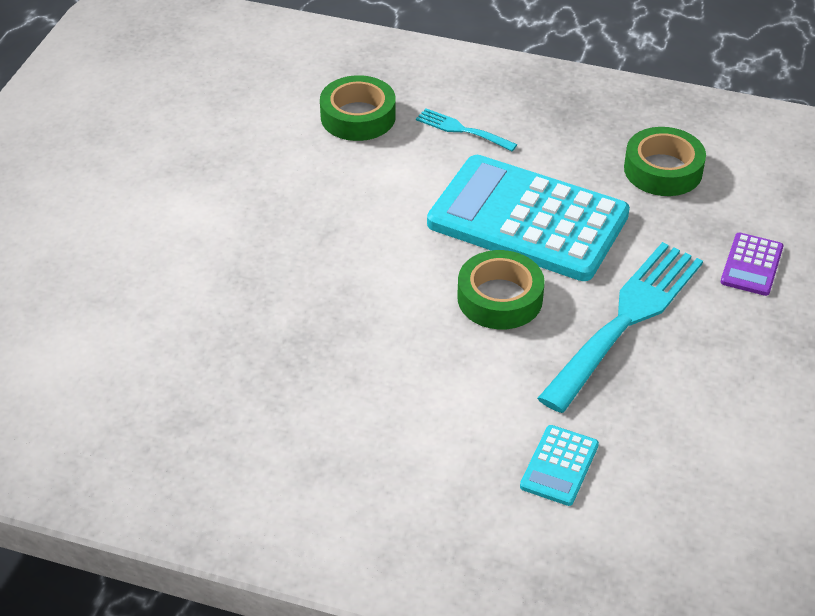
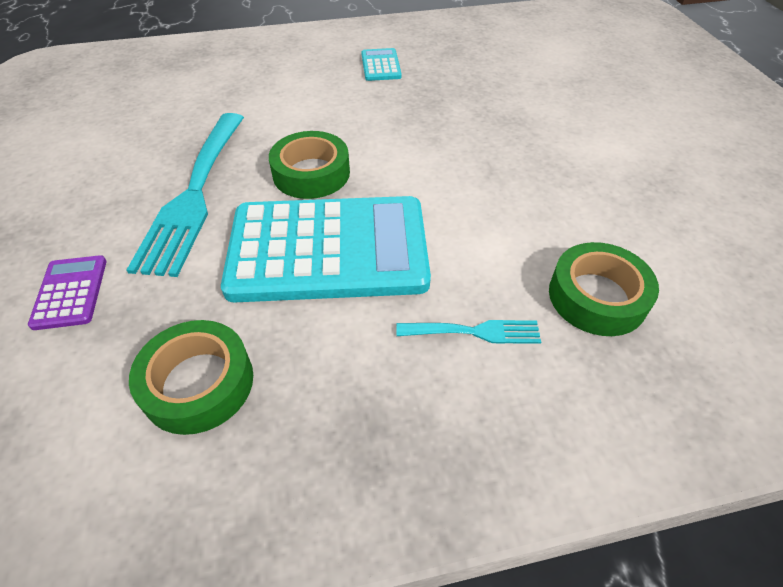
camera: 150 degrees right, 5 degrees up
(559, 466) = (213, 96): turquoise calculator -> turquoise calculator (381, 65)

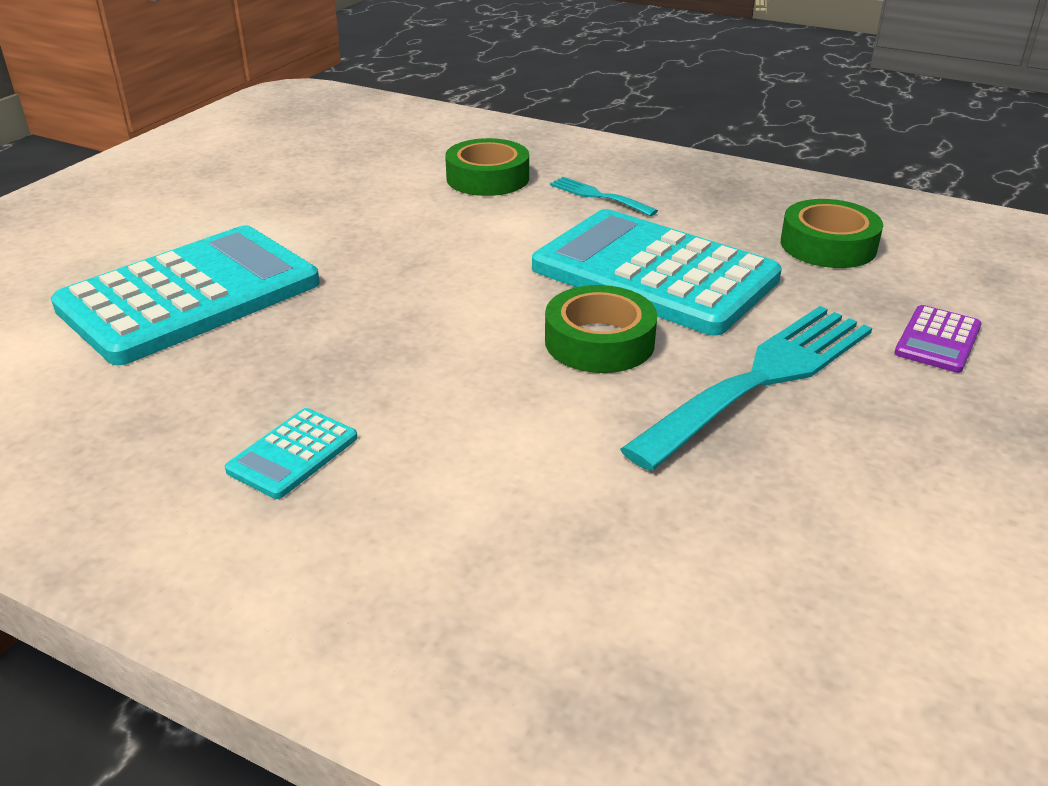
camera: 140 degrees left, 15 degrees down
(555, 95) = (190, 296): none -> turquoise calculator

